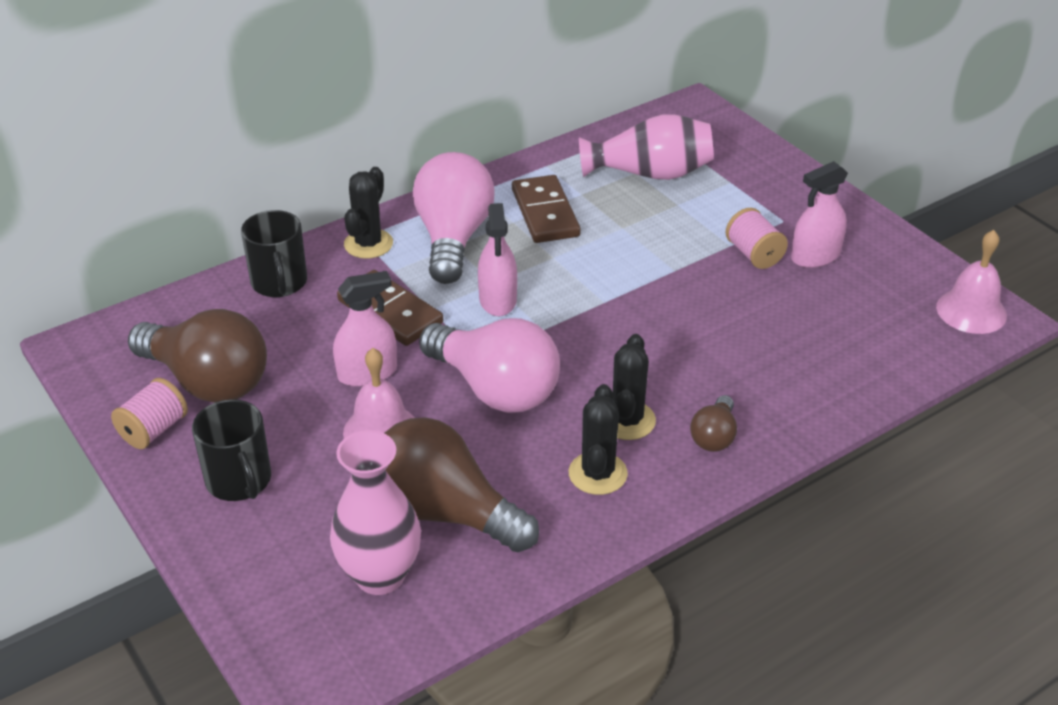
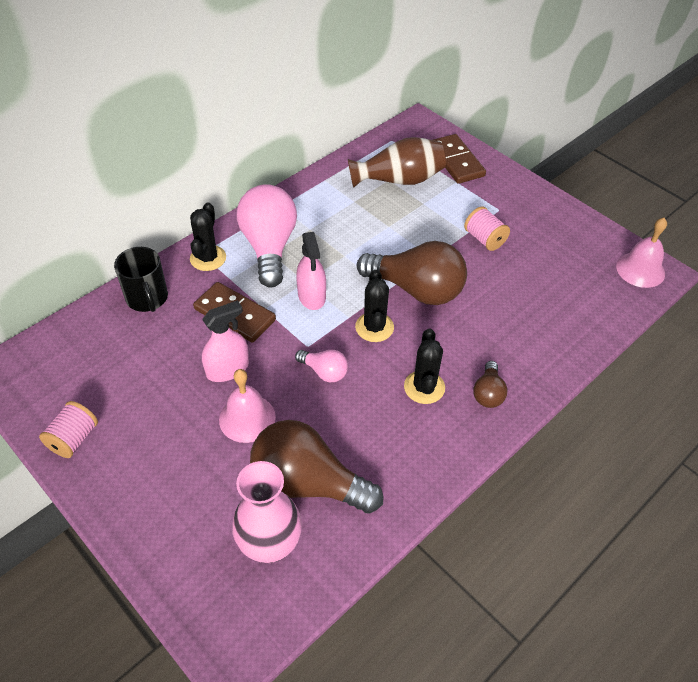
camera: 10 degrees left, 10 degrees up
(208, 381) = (108, 390): brown light bulb -> brown light bulb (416, 289)
(239, 481) = (148, 475): black mug -> none
(495, 389) = (324, 372): pink light bulb -> pink light bulb, size x0.48
(545, 213) = (331, 219): brown domino -> brown domino (456, 161)
(597, 473) = (412, 435): black cactus -> black cactus (374, 327)
(650, 173) = (399, 180): pink vase -> brown vase
(815, 256) = (527, 236): pink spray bottle -> none

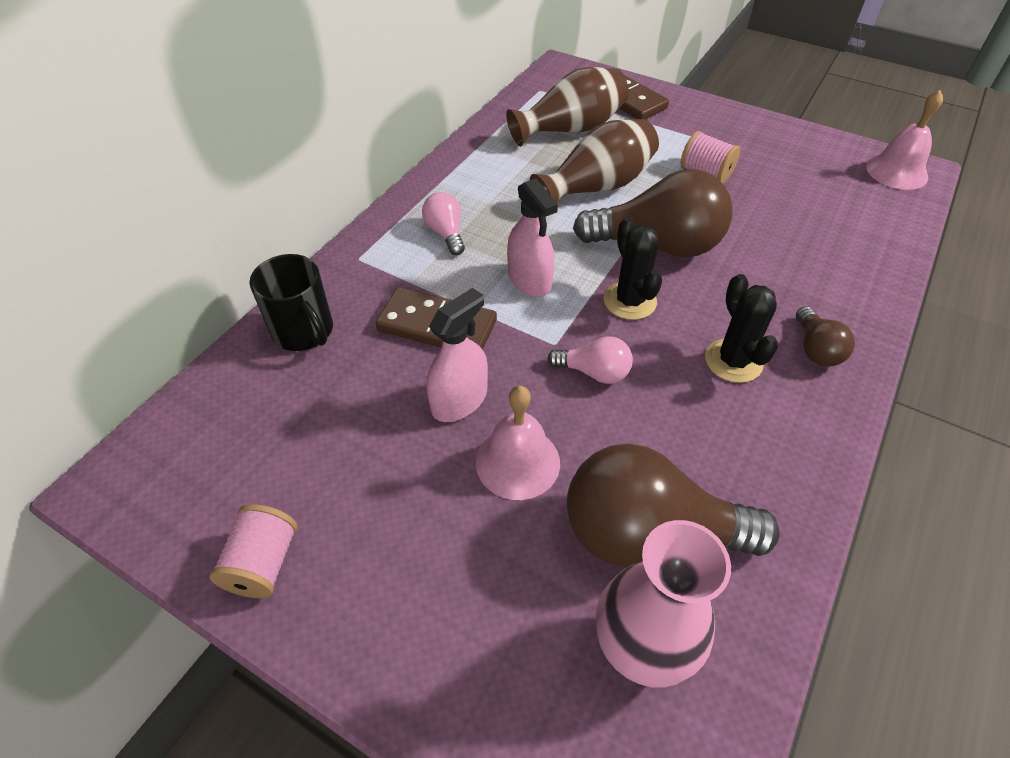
camera: 15 degrees left, 0 degrees up
(208, 258) = (369, 263): black cactus -> none
(269, 247) = (446, 233): pink light bulb -> pink light bulb, size x0.48
(395, 233) = (597, 187): none -> brown vase

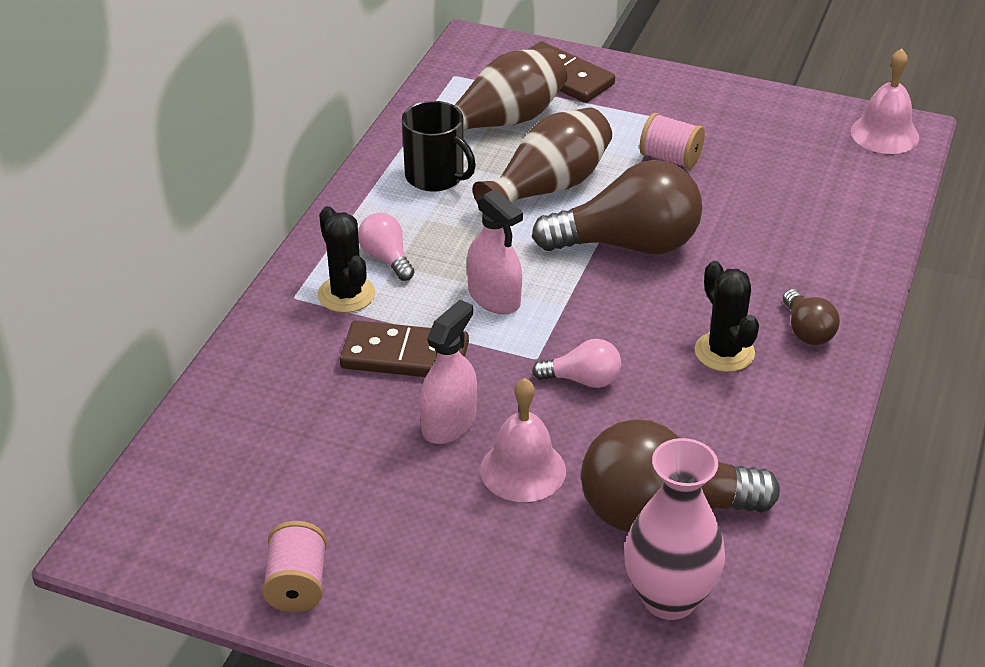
camera: 10 degrees left, 10 degrees down
(304, 331) = (259, 378): black mug -> black mug (436, 176)
(629, 301) = (607, 306): black cactus -> black cactus (346, 294)

